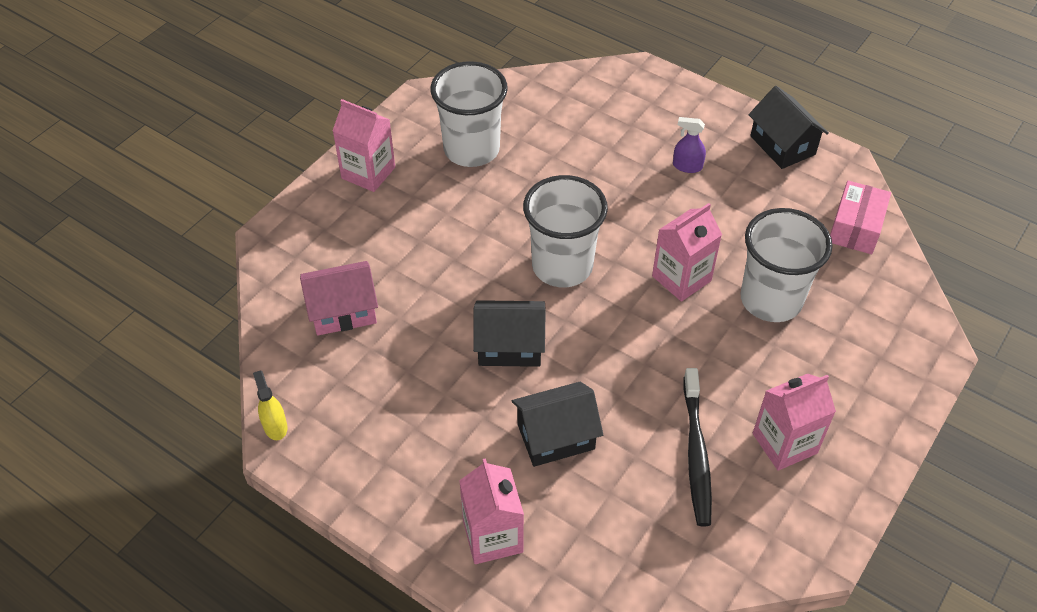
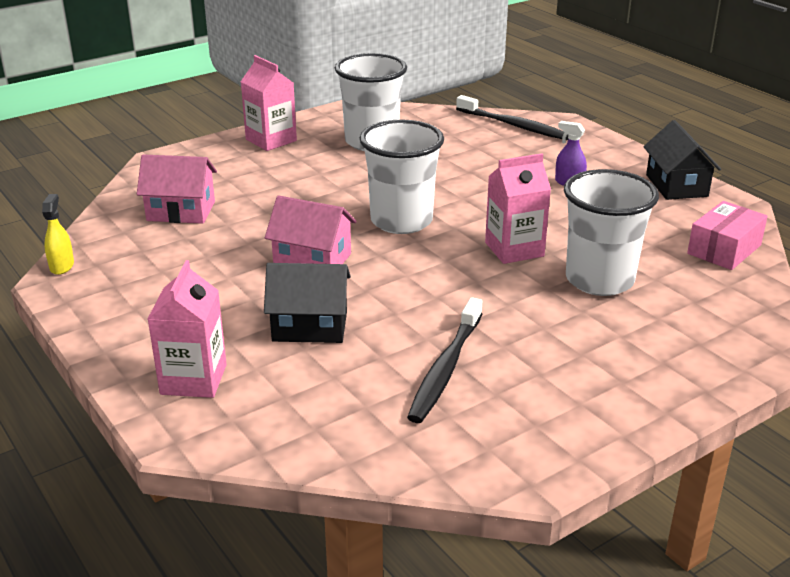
camera: 20 degrees right, 20 degrees down
(509, 346) = (312, 260): black house -> pink house
(597, 87) = (514, 125): none -> black toothbrush
(784, 443) = (548, 382): pink carton -> none

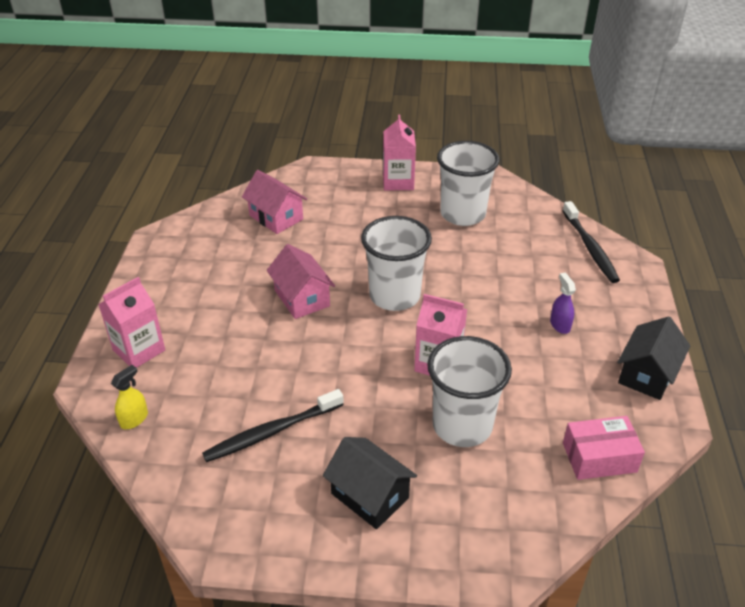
camera: 40 degrees right, 10 degrees up
(62, 266) = (171, 228): yellow spray bottle -> yellow spray bottle (134, 419)
(310, 326) = (239, 349): black house -> black house (370, 495)

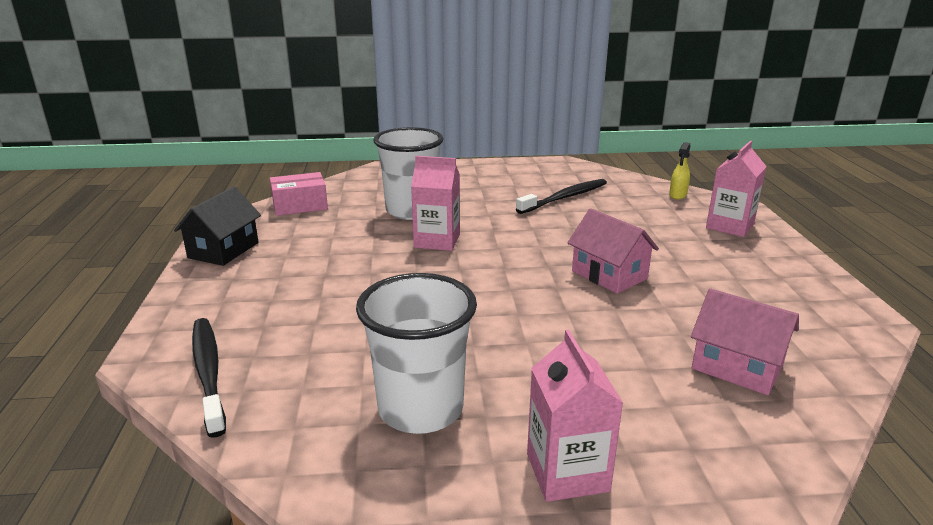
camera: 170 degrees right, 15 degrees down
(370, 495) = (475, 181): black house -> none
(394, 296) = (500, 286): white cup -> none
(560, 325) = (299, 278): purple spray bottle -> none

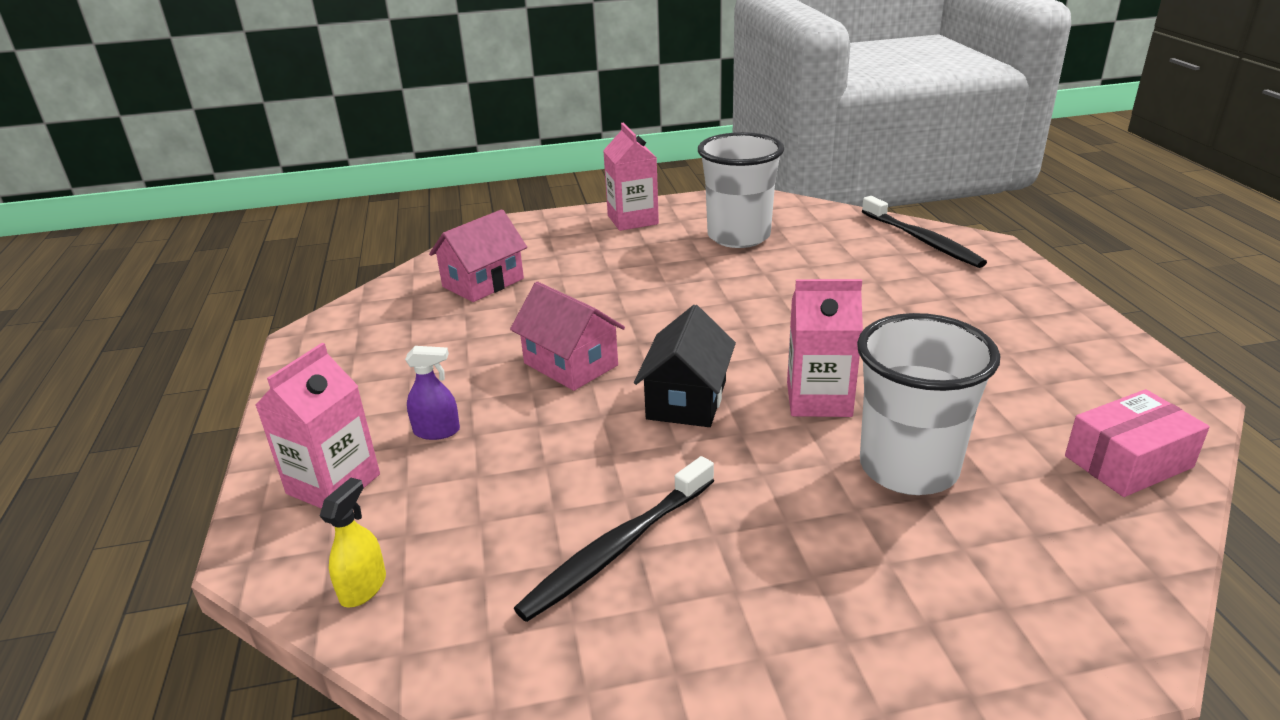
camera: 175 degrees right, 5 degrees up
(223, 250) = (1103, 352): black house -> black house (687, 400)
(686, 244) = (437, 431): none -> purple spray bottle
(737, 367) = (483, 283): pink house -> pink house turned 75 degrees counterclockwise

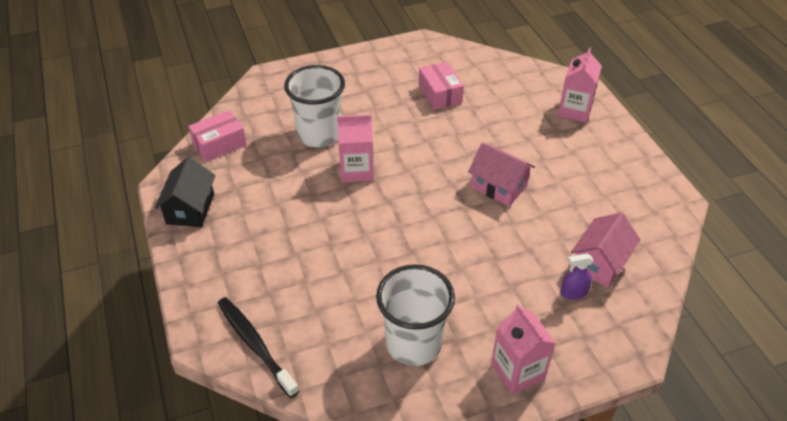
camera: 170 degrees right, 15 degrees up
(363, 587) = (529, 75): yellow spray bottle -> none
(437, 431) = (547, 139): purple spray bottle -> purple spray bottle (573, 292)
(617, 548) = (440, 94): black toothbrush -> pink box
(687, 400) = (426, 165): black house -> black house (190, 209)

